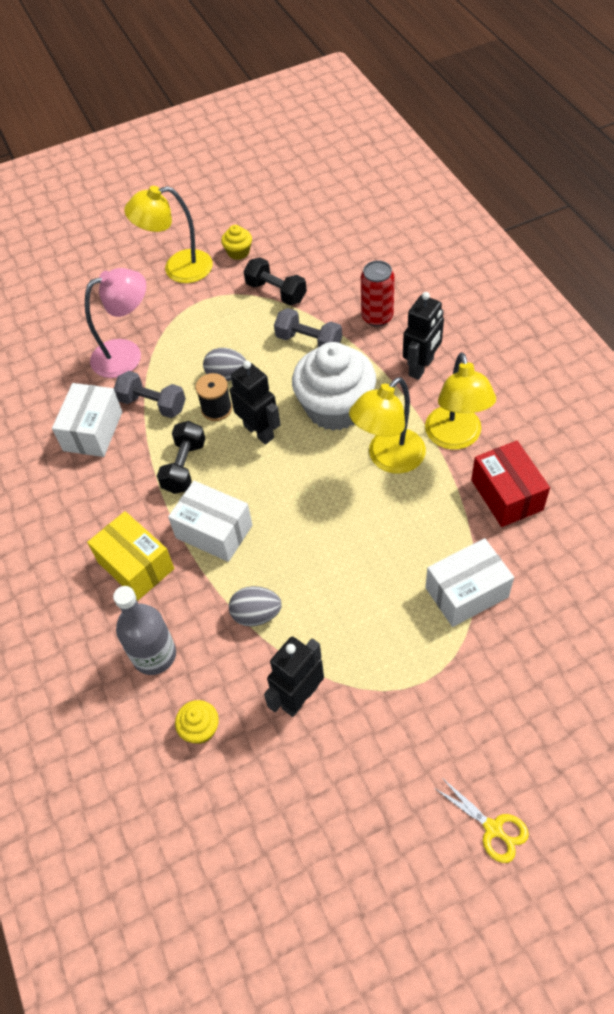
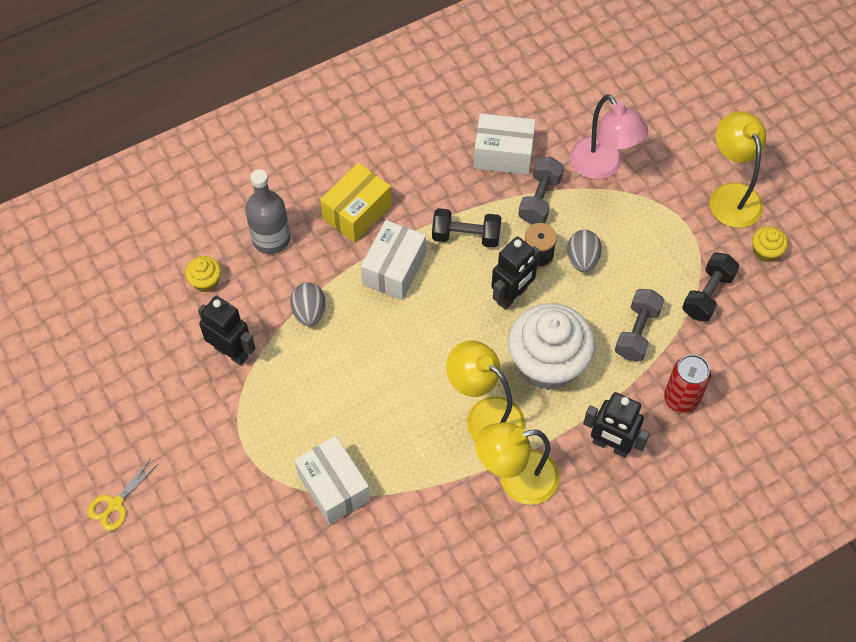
camera: 80 degrees right, 5 degrees up
(506, 495) = (446, 527): red box -> none

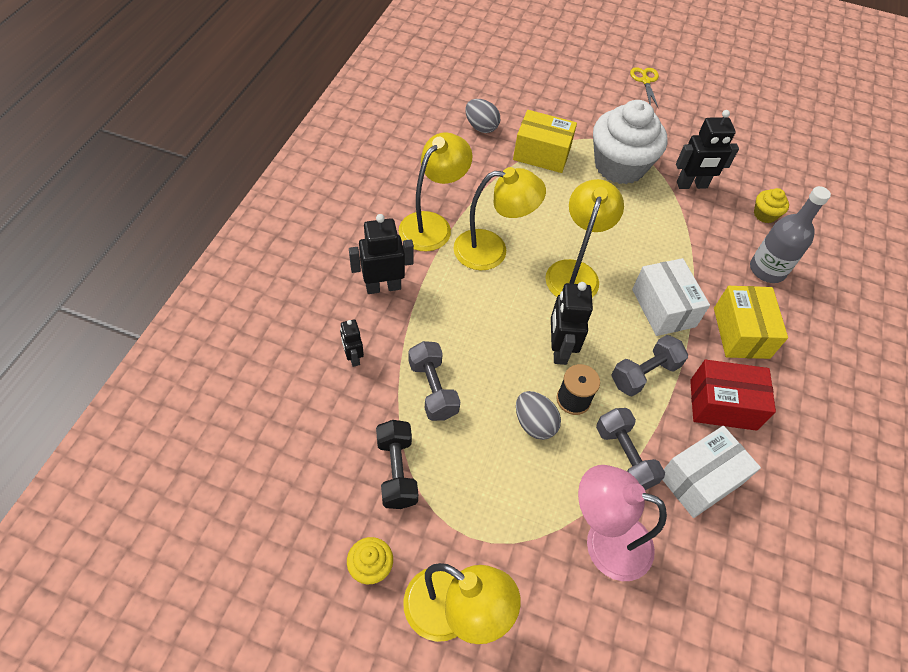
camera: 135 degrees right, 5 degrees down
(309, 312) = (679, 239): grey egg -> grey egg (481, 127)
(333, 487) = (542, 154): white box -> yellow box
(433, 181) = (723, 405): none -> red box
(433, 346) = (574, 272): none -> yellow lamp
(466, 236) = (644, 374): black dumbbell -> grey dumbbell
(547, 363) = (482, 315): white cupcake -> white cupcake (619, 166)
(681, 399) = (353, 357): red can -> black robot

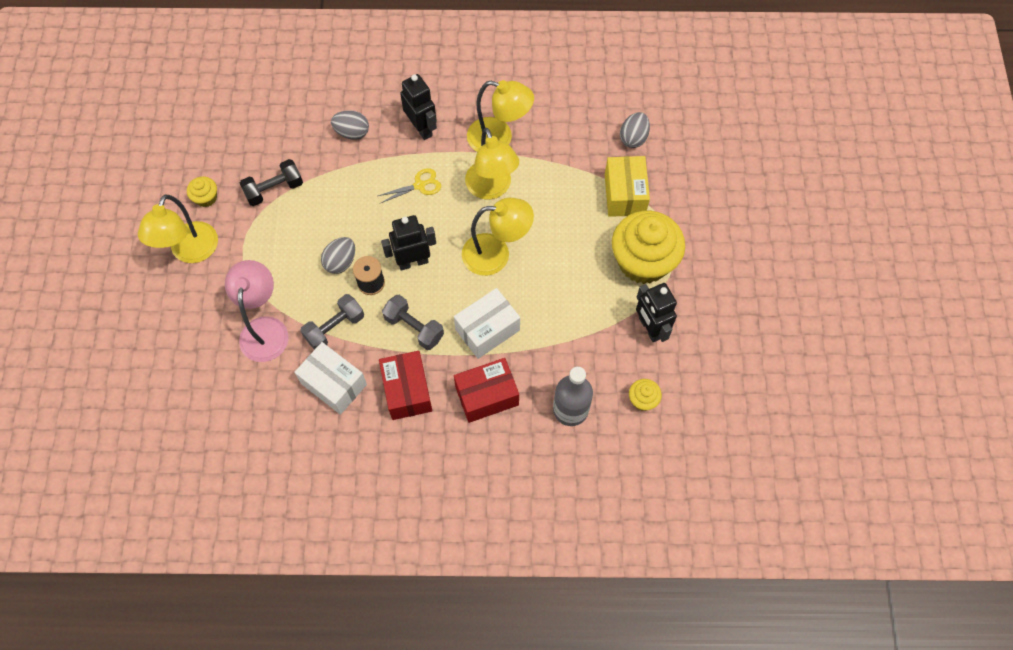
camera: 75 degrees right, 10 degrees up
(353, 357) = (352, 132): black robot -> grey egg
(432, 389) = (345, 189): grey dumbbell -> none
(619, 166) = (643, 261): white cupcake -> yellow cupcake
(645, 81) = (784, 259): yellow scissors -> yellow scissors (419, 185)
(741, 333) = (487, 396): yellow box -> red box

